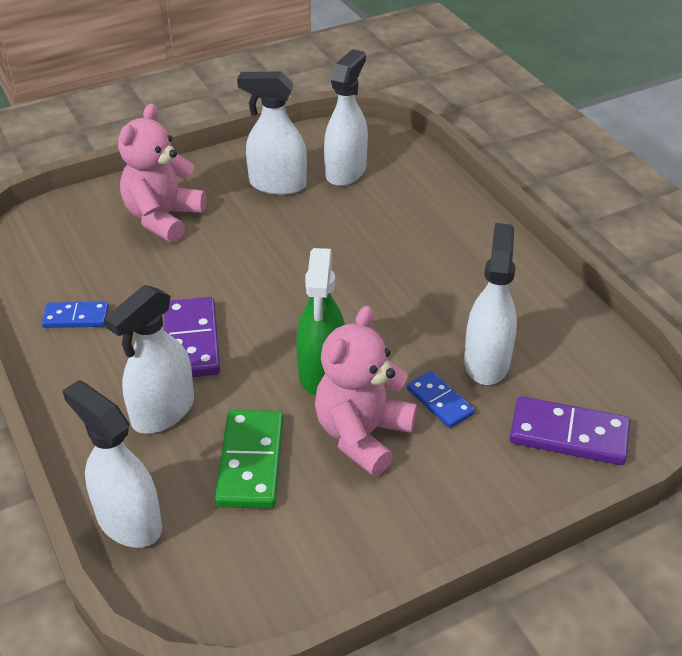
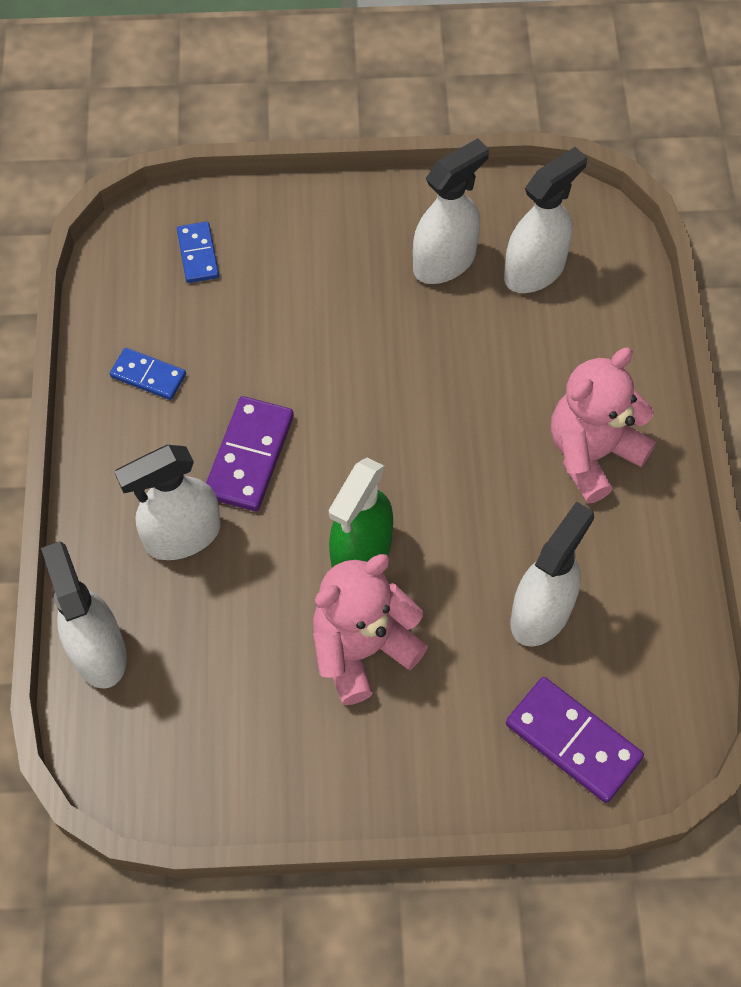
camera: 25 degrees right, 20 degrees up
(163, 218) = (295, 266): pink teddy bear -> pink teddy bear (592, 454)
(251, 462) = (239, 633): green domino -> none
(277, 185) = (444, 262): white spray bottle -> white spray bottle turned 105 degrees clockwise
(439, 402) = (463, 642): blue domino -> blue domino (198, 254)

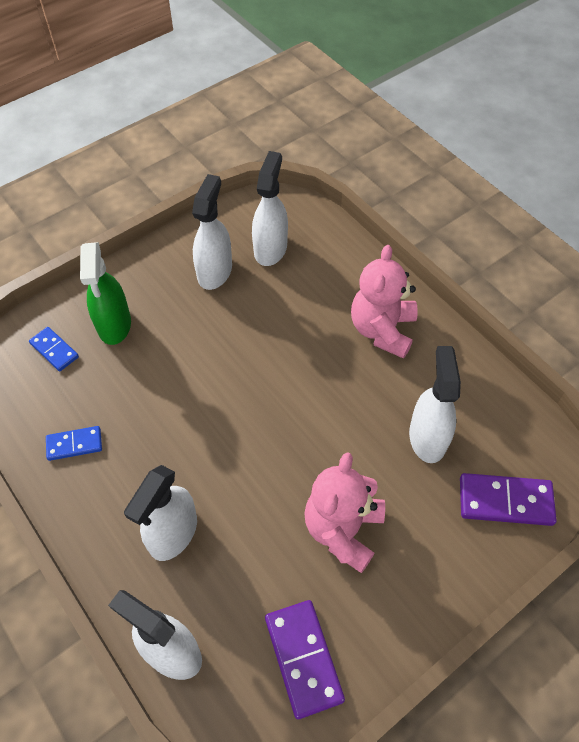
camera: 35 degrees left, 5 degrees down
(249, 456) = (180, 454): purple domino -> purple domino (303, 658)
(361, 553) = (296, 471): green spray bottle -> green spray bottle (114, 325)

